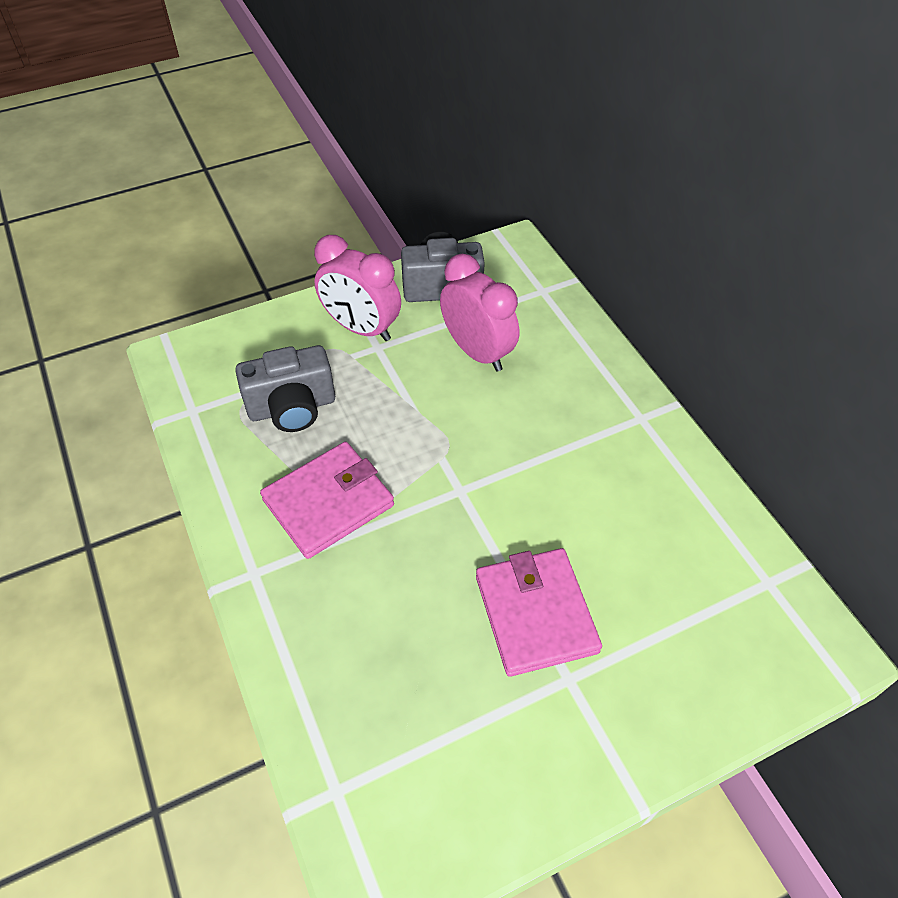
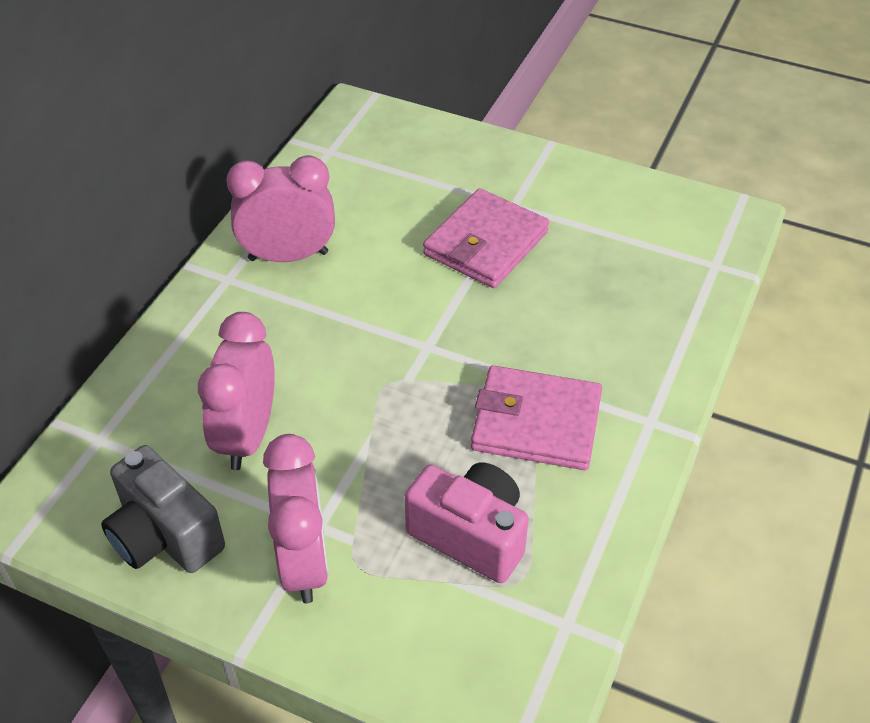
camera: 130 degrees left, 5 degrees down
(292, 407) = (470, 535): grey camera -> pink camera
(637, 467) = (288, 256): none -> pink clock

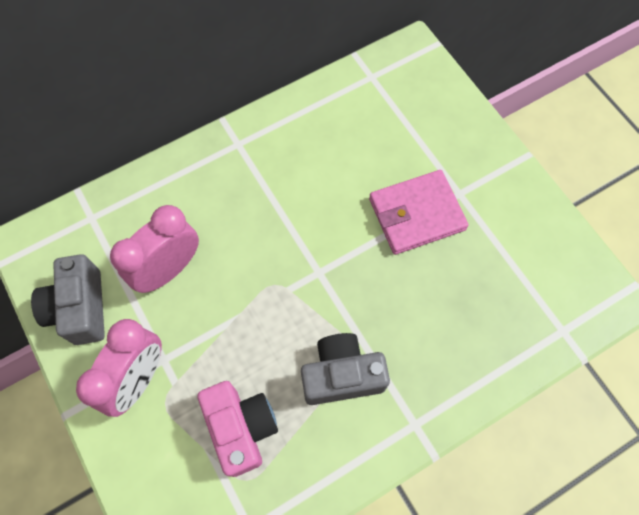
camera: 35 degrees right, 20 degrees up
(288, 256) = (285, 148): pink clock -> none
(536, 422) = (341, 375): pink wallet -> grey camera

